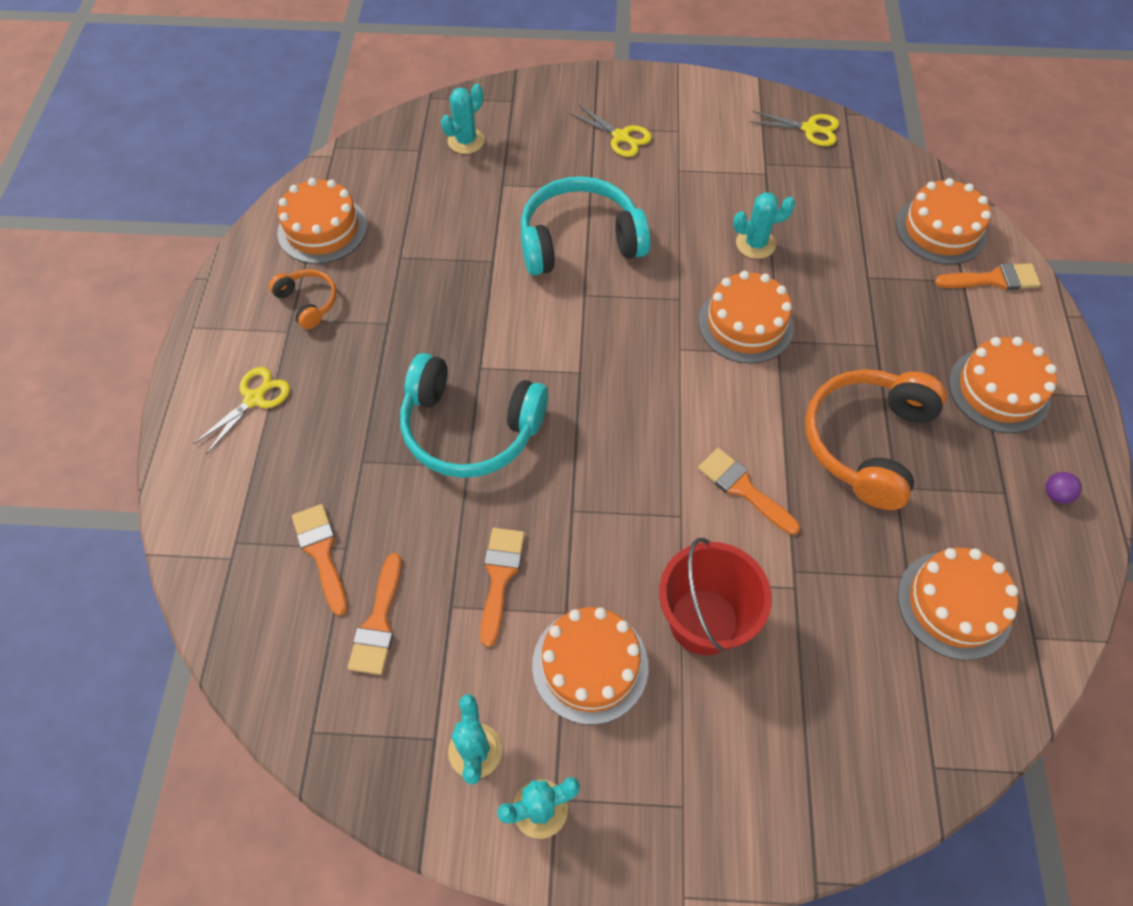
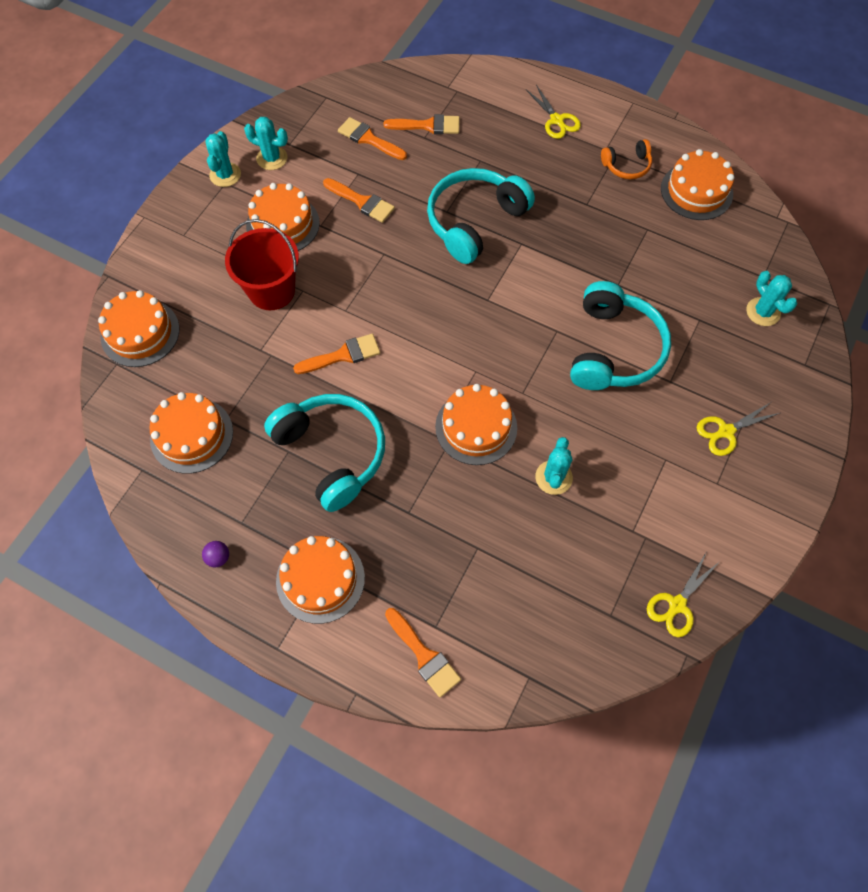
camera: 115 degrees right, 5 degrees up
(867, 442) = (332, 453): orange headphones -> turquoise headphones
(941, 230) = (500, 647): orange cake -> orange cake (140, 333)
(994, 279) = (424, 656): orange brush -> orange brush turned 60 degrees counterclockwise

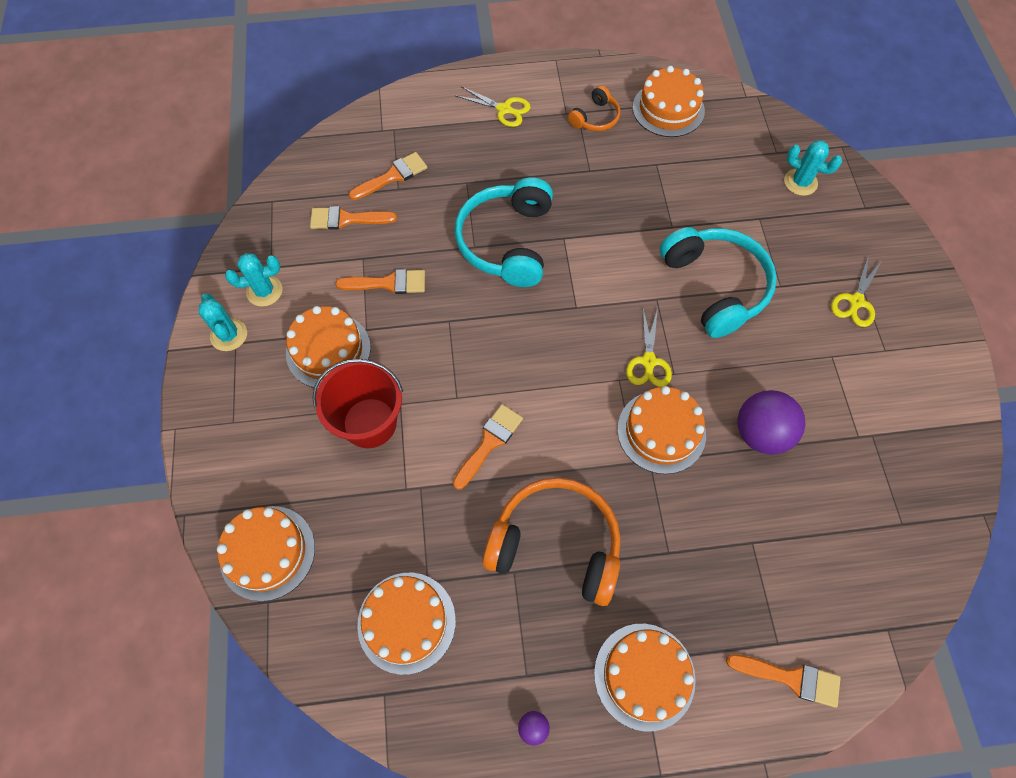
camera: 35 degrees left, 0 degrees up
(332, 453) = (555, 545): turquoise headphones -> orange headphones
(553, 477) = (760, 433): turquoise cactus -> purple ball
(676, 605) = (942, 477): yellow scissors -> yellow scissors (648, 362)

